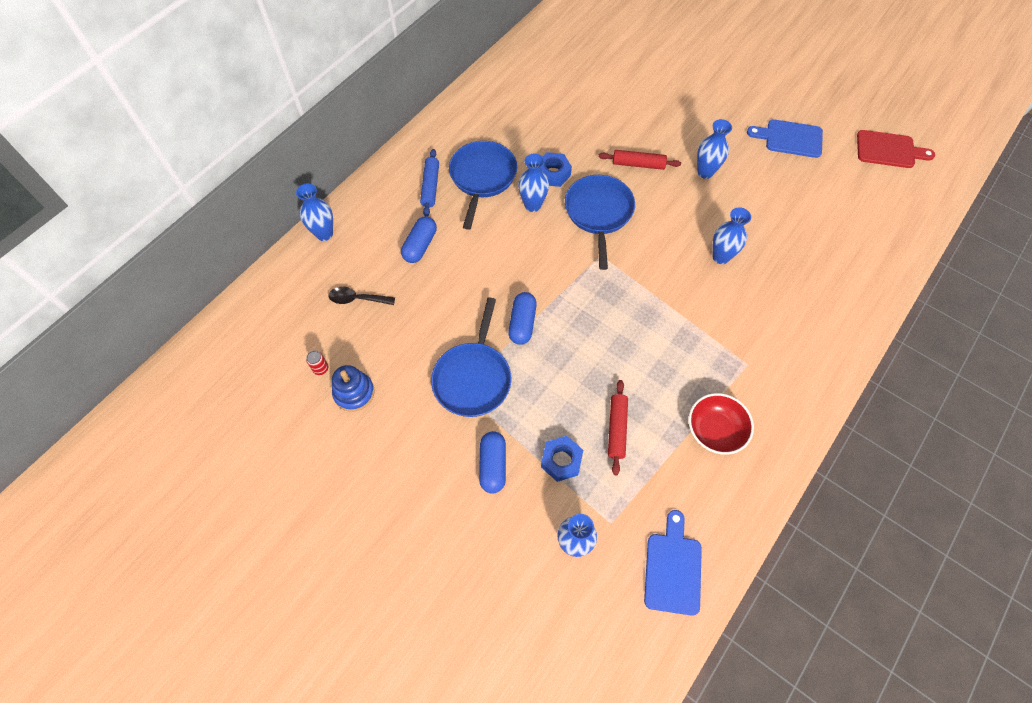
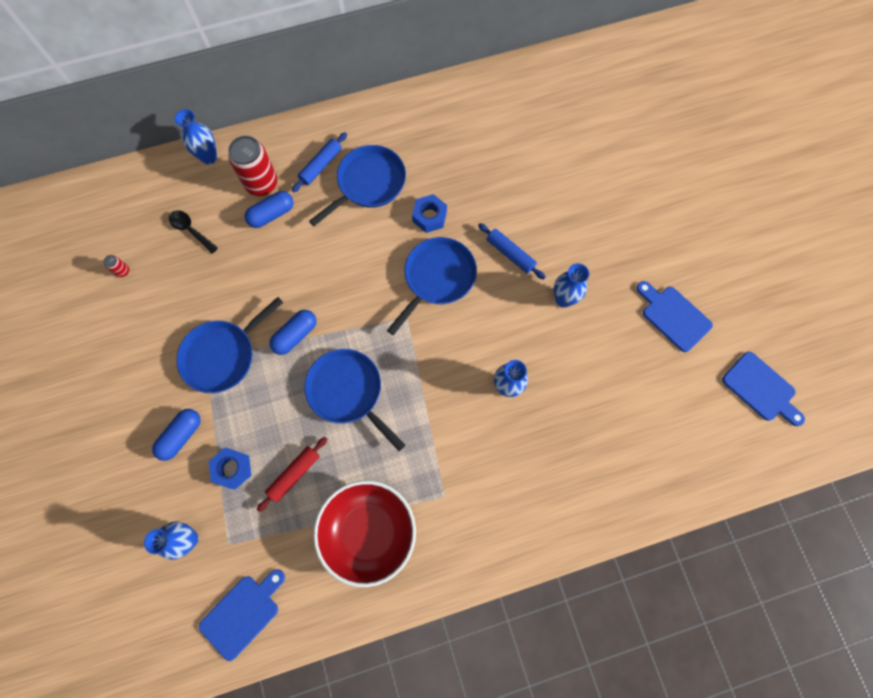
camera: 35 degrees right, 10 degrees up
(354, 393) = (131, 307): blue stacking toy -> none
(390, 228) = (261, 183): none -> red can
(532, 205) = (388, 235): blue vase -> none
(603, 338) = (348, 391): none -> blue pan
(638, 164) = (510, 254): red rolling pin -> blue rolling pin
(715, 430) = (368, 532): red bowl -> red bowl, size x1.57
(889, 150) = (761, 389): red cutting board -> blue cutting board

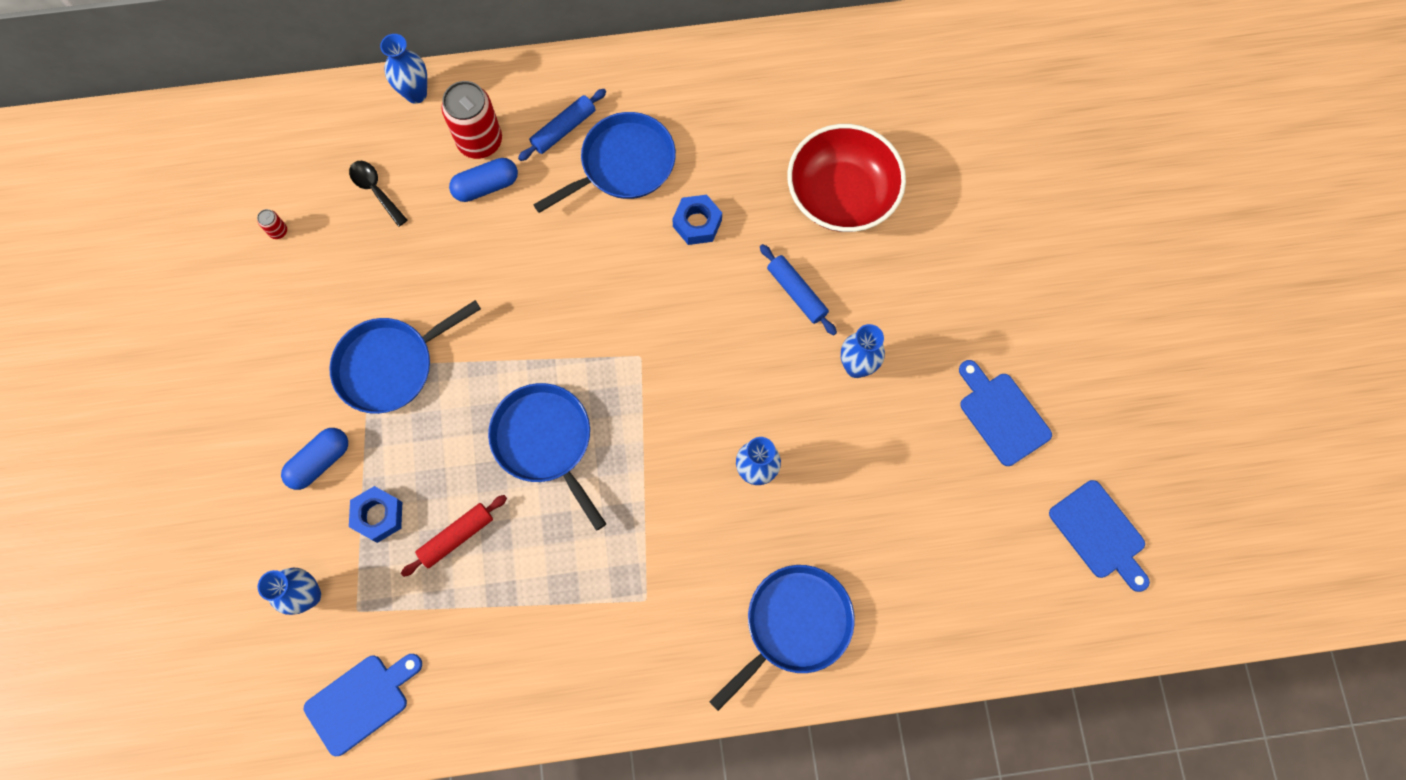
camera: 10 degrees right, 0 degrees up
(295, 335) = (489, 354): blue capsule -> none
(368, 532) = (539, 628): red bowl -> red bowl (841, 195)
(437, 278) = (692, 309): blue pan -> blue pan (794, 624)

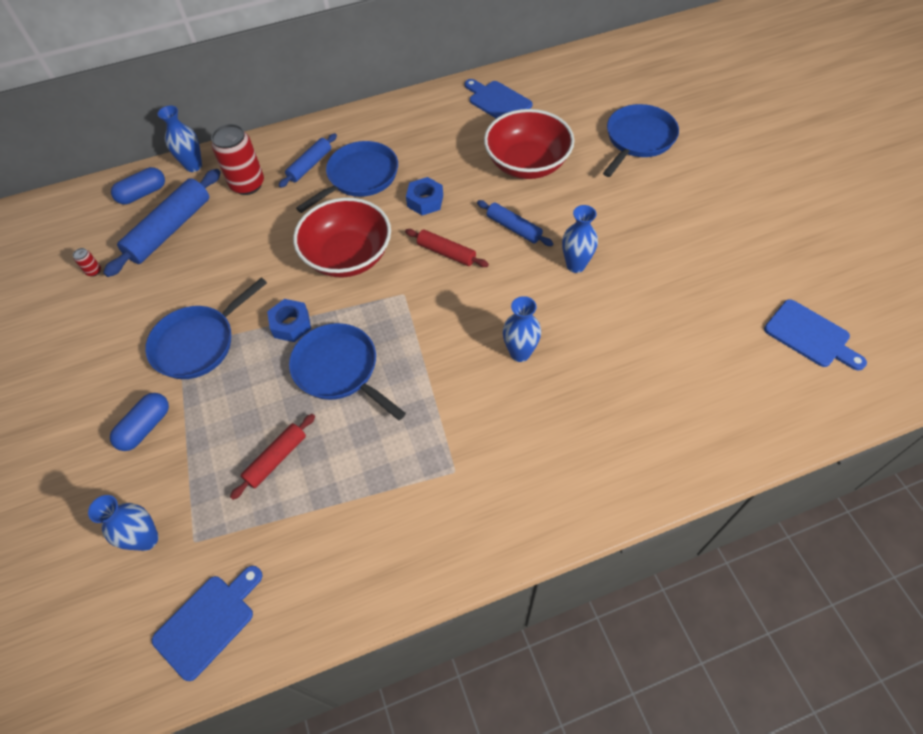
camera: 10 degrees left, 15 degrees down
(375, 190) = (170, 230): black spoon -> blue rolling pin
(378, 516) = (203, 458): blue nut -> blue nut (291, 324)
(486, 186) = (257, 210): blue capsule -> blue capsule (143, 194)
(585, 285) = (348, 256): none -> red bowl
(705, 309) = (446, 253): none -> red rolling pin
(794, 624) = (589, 460): blue pan -> blue pan (638, 139)
(1001, 415) = (699, 273): blue cutting board -> blue cutting board (497, 101)

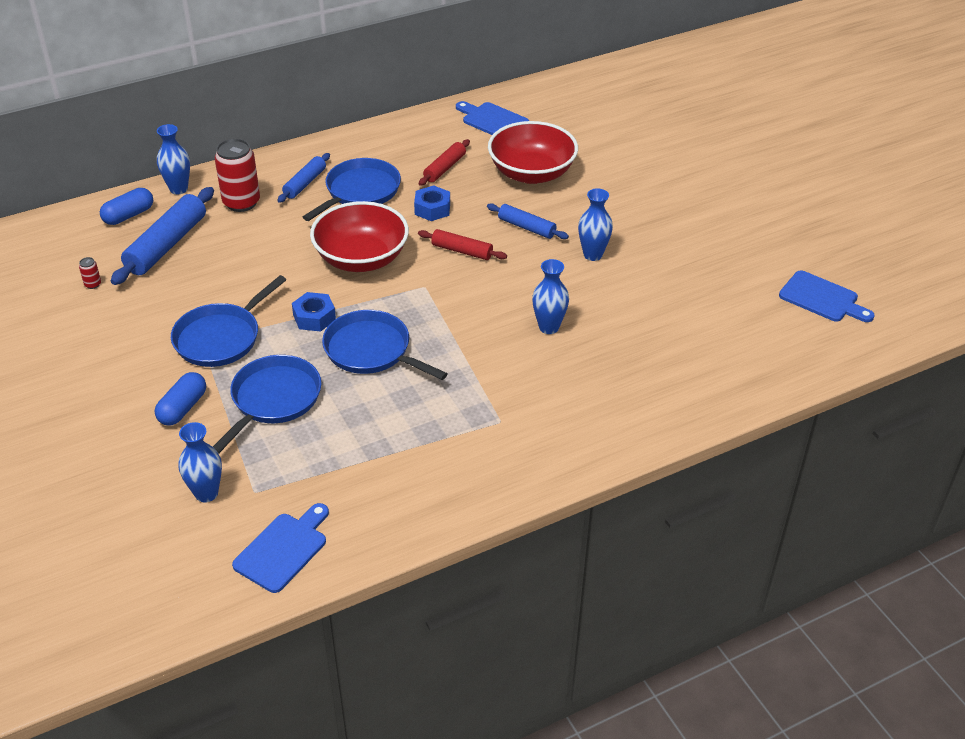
camera: 10 degrees left, 15 degrees down
(276, 459) = (323, 424): red rolling pin -> red rolling pin (445, 168)
(638, 139) = (641, 148): blue pan -> blue pan (273, 399)

